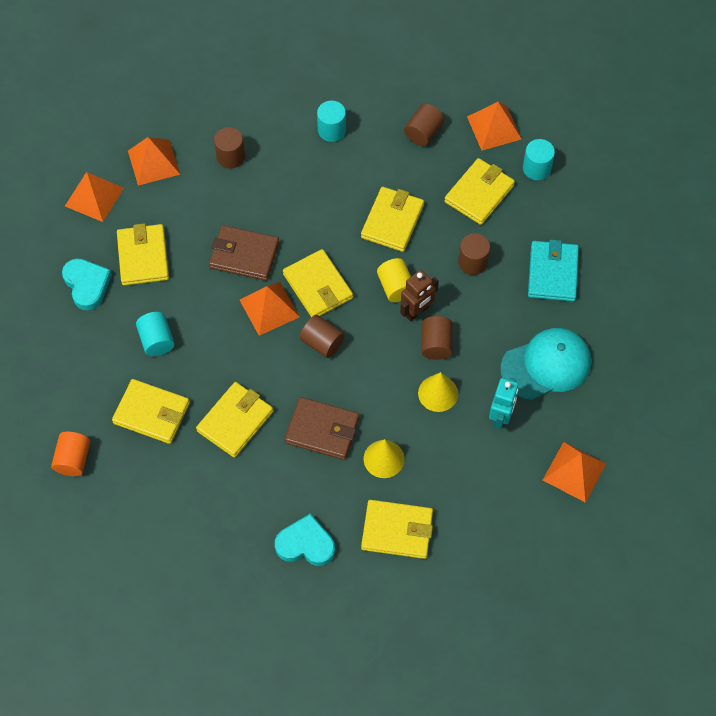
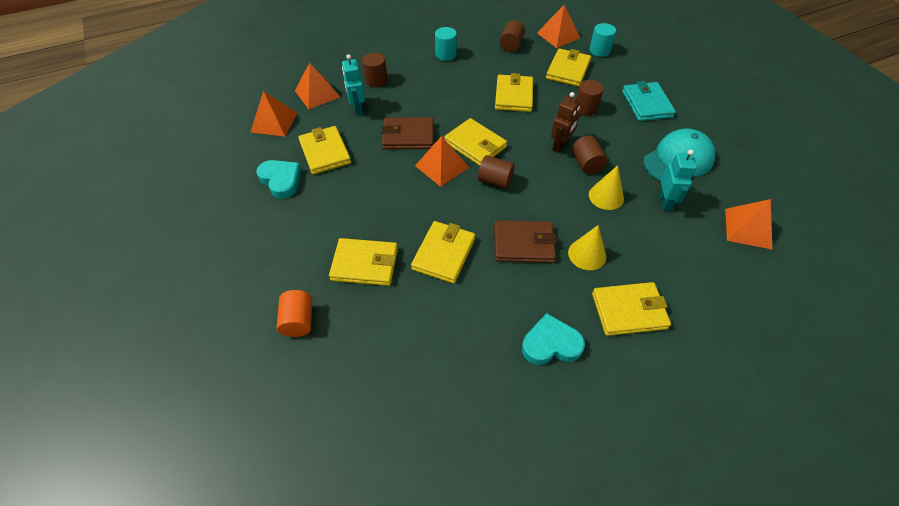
camera: 15 degrees left, 10 degrees down
(156, 340) = (353, 207): turquoise cylinder -> none
(196, 197) = (357, 108): none -> turquoise robot
(396, 287) = (536, 134): yellow cylinder -> none

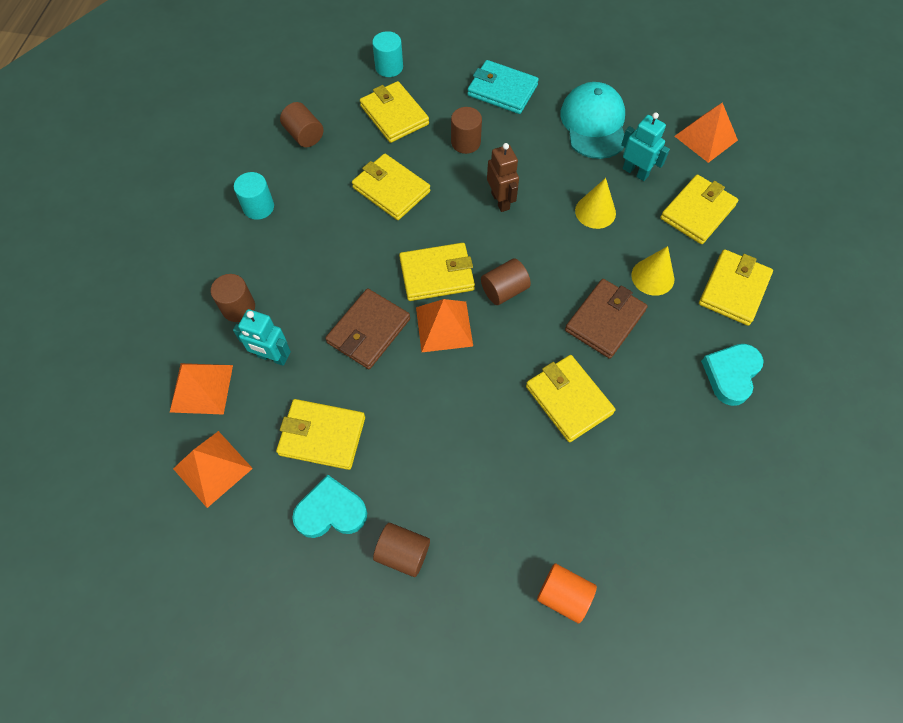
camera: 55 degrees left, 10 degrees up
(365, 264) = (530, 485): yellow wallet -> yellow wallet (697, 212)
(558, 35) = (329, 83): orange pyramid -> none
(586, 164) = (542, 197): brown cylinder -> brown cylinder (403, 553)

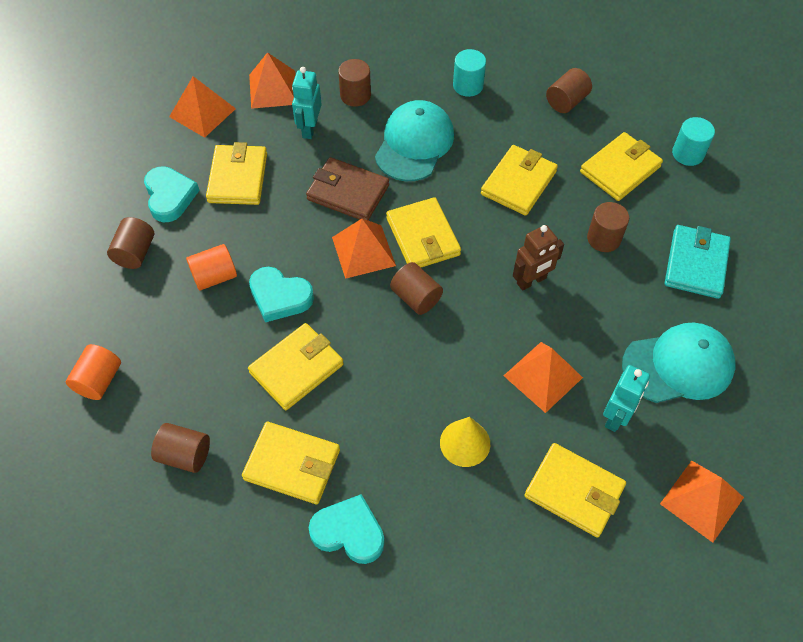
camera: 80 degrees right, 5 degrees down
(321, 264) = (414, 144): none -> turquoise cap
(450, 468) = (214, 276): none -> orange cylinder
(485, 407) = (280, 297): none -> turquoise heart
(595, 211) = (543, 376): yellow cone -> orange pyramid
(605, 320) = (397, 396): brown wallet -> none
(653, 509) = (185, 455): none -> brown cylinder
(733, 289) = (466, 536): yellow wallet -> yellow wallet (292, 464)

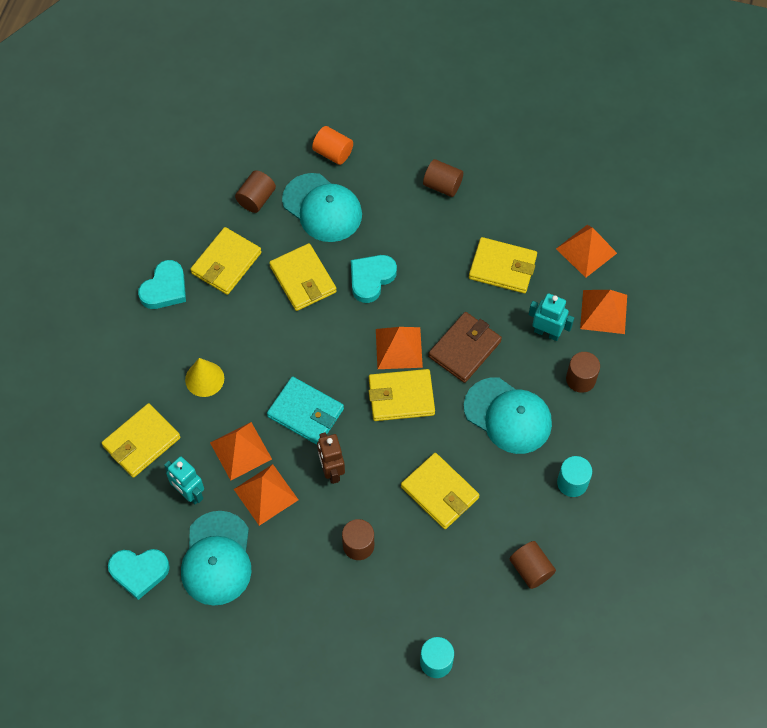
camera: 105 degrees right, 5 degrees up
(169, 196) = (494, 215): turquoise heart -> turquoise heart (139, 572)
(187, 372) = (322, 208): none -> turquoise cap
(214, 276) = (404, 237): orange cylinder -> none
(416, 297) = (341, 376): brown cylinder -> none
(620, 169) = (433, 589): yellow wallet -> none
(696, 264) = (309, 615): turquoise wallet -> turquoise wallet (305, 412)
(701, 500) = (103, 530): orange pyramid -> orange pyramid (266, 494)

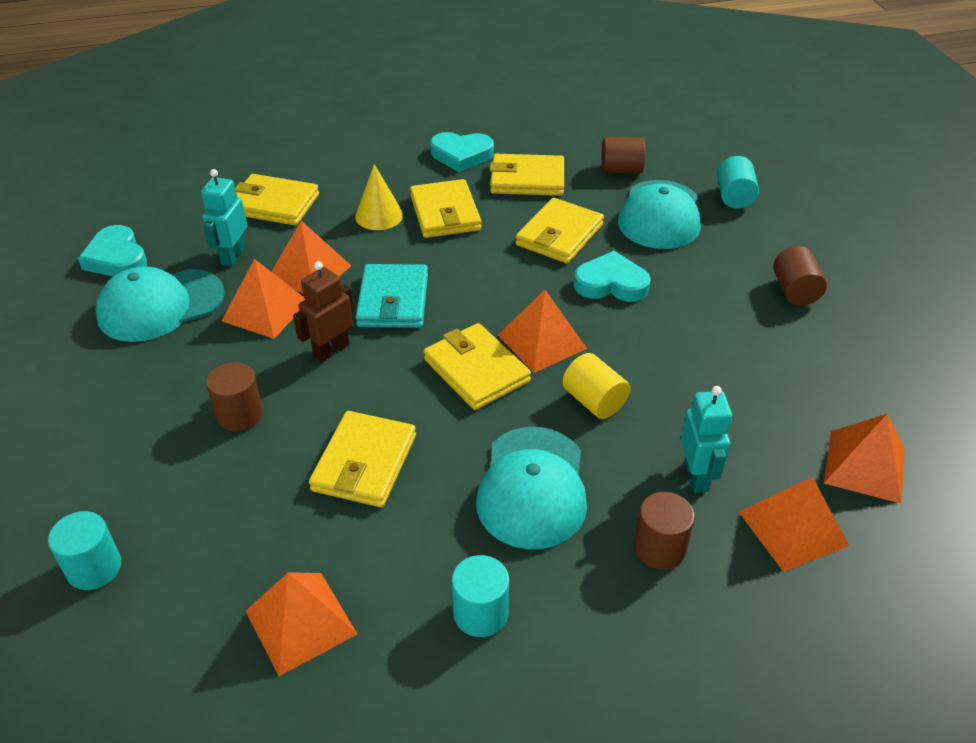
camera: 60 degrees right, 20 degrees down
(333, 153) = (734, 197): orange cylinder -> turquoise cylinder
(464, 349) = (594, 401): brown wallet -> yellow cylinder
(502, 267) = (745, 389): yellow wallet -> yellow wallet (445, 213)
(531, 569) = (300, 622): brown cylinder -> orange pyramid

